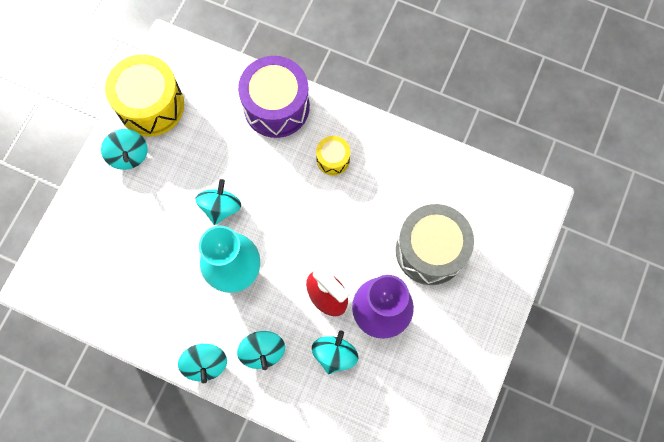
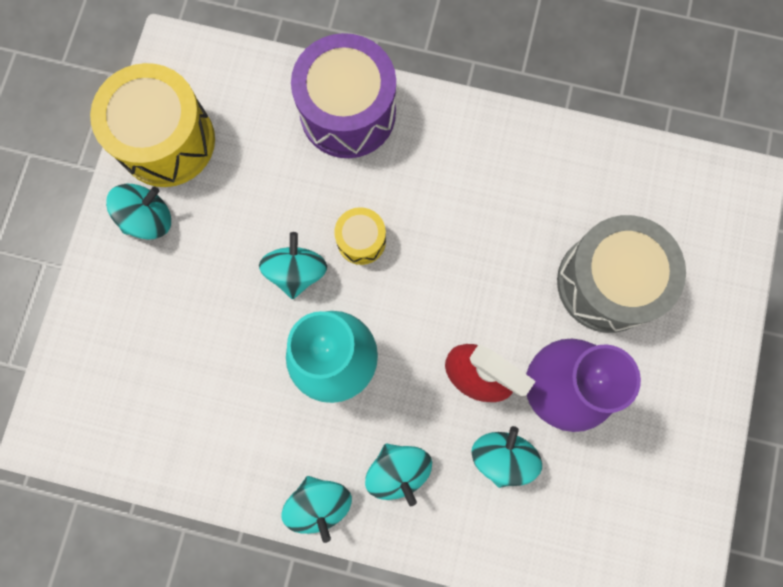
camera: 10 degrees left, 5 degrees up
(129, 155) = (148, 219): turquoise spinning top -> turquoise spinning top turned 90 degrees counterclockwise
(333, 159) = (443, 175): yellow drum -> yellow drum (361, 240)

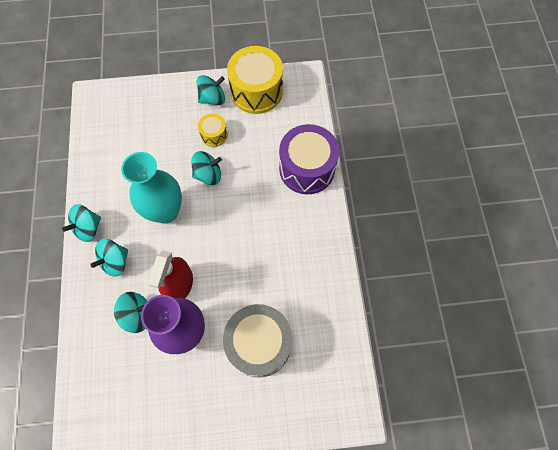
camera: 70 degrees right, 10 degrees down
(148, 219) = (212, 98): turquoise spinning top -> turquoise spinning top turned 60 degrees counterclockwise
(361, 240) = (236, 200): yellow drum -> yellow drum (214, 135)

